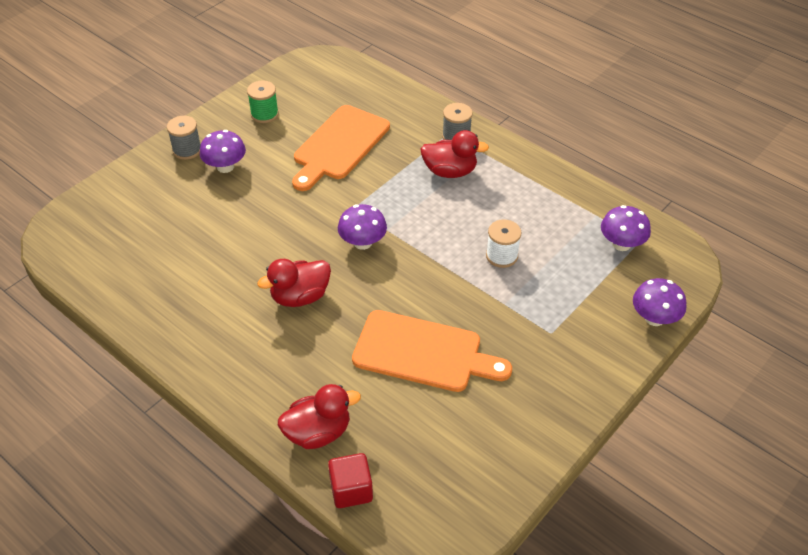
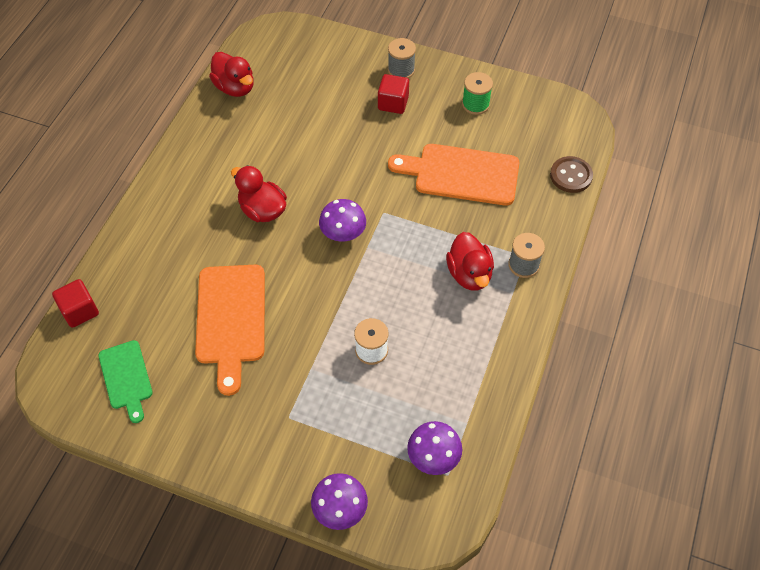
camera: 70 degrees right, 10 degrees up
(225, 167) = (393, 103): purple mushroom -> red cube
(318, 432) = (127, 271): red duck -> red duck (235, 87)
(379, 83) = (571, 176): none -> brown button
(458, 459) = (126, 378): none -> green cutting board

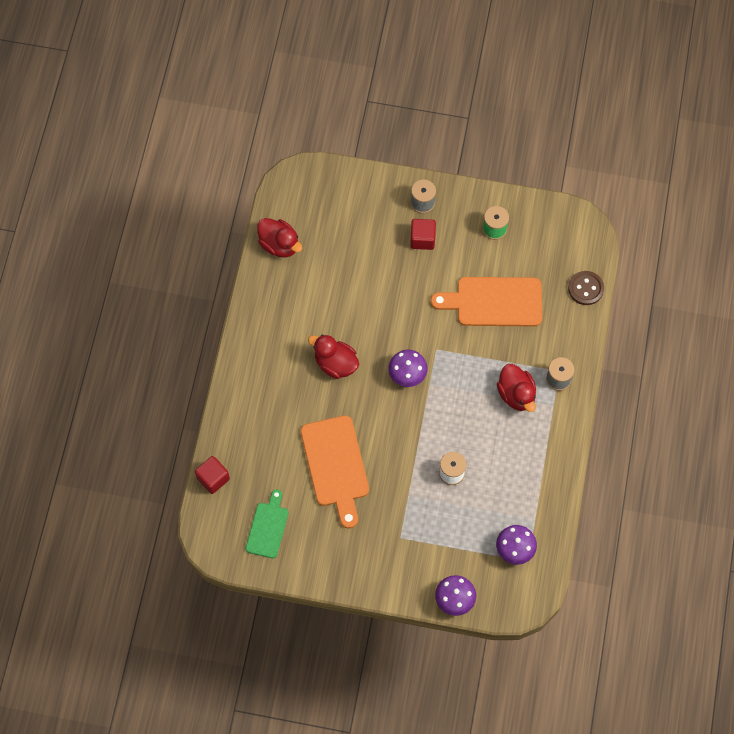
camera: 10 degrees left, 10 degrees up
(126, 378) = (268, 527): green cutting board -> green cutting board turned 135 degrees counterclockwise

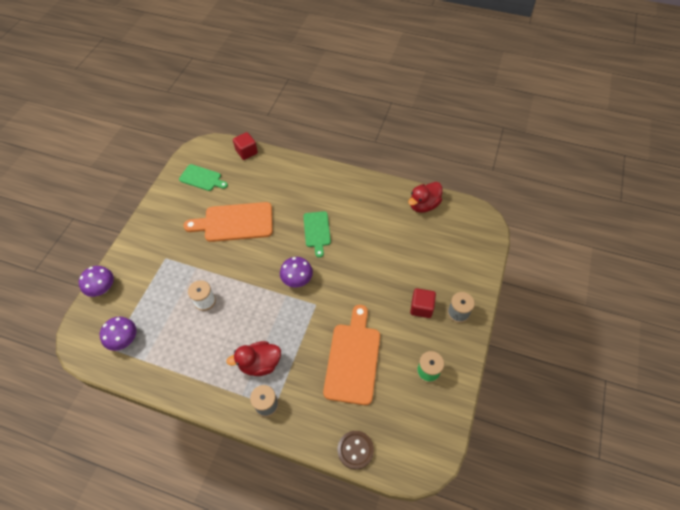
camera: 100 degrees right, 10 degrees down
(335, 364) = (317, 231): red duck -> green cutting board

